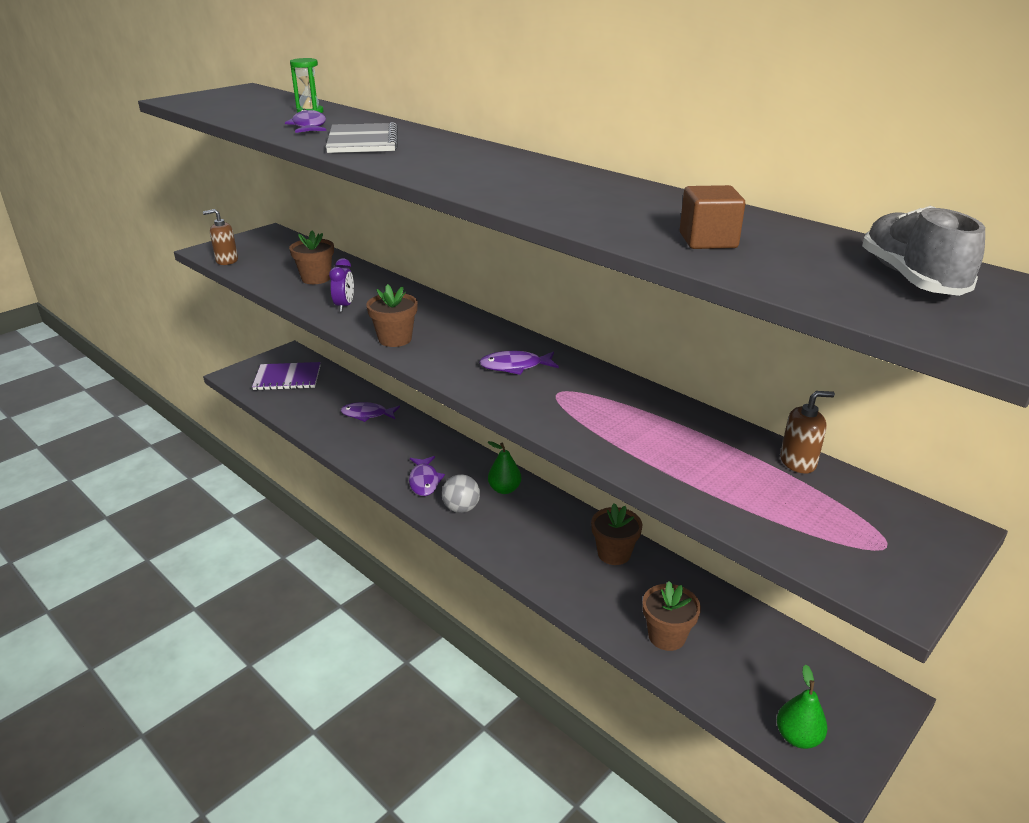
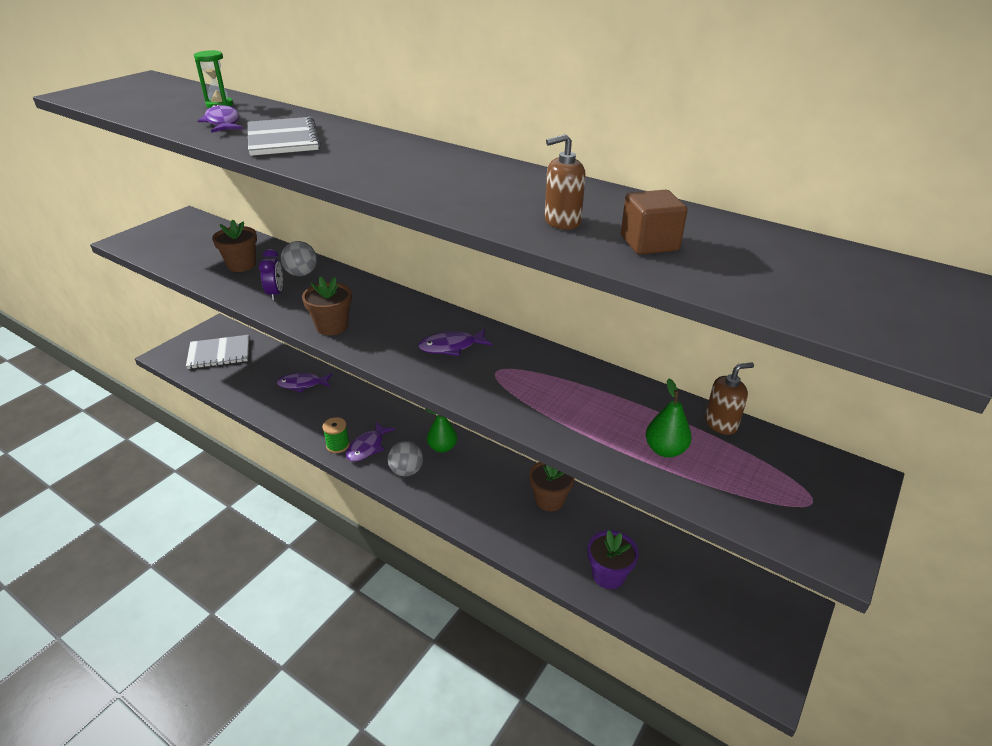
camera: 10 degrees left, 5 degrees up
(226, 261) = (147, 251): brown soap dispenser -> brown soap dispenser (562, 221)
(287, 378) = (219, 353): purple notebook -> grey notebook
(374, 290) = (301, 274): none -> grey ball
(393, 476) = (338, 445): none -> green spool
(424, 481) = (367, 447): purple fish -> purple fish turned 45 degrees clockwise
(666, 636) = (608, 575): brown flower pot -> purple flower pot
(797, 737) = (733, 656): green pear -> green pear (665, 450)
(911, 278) = (841, 275): grey shoe -> none

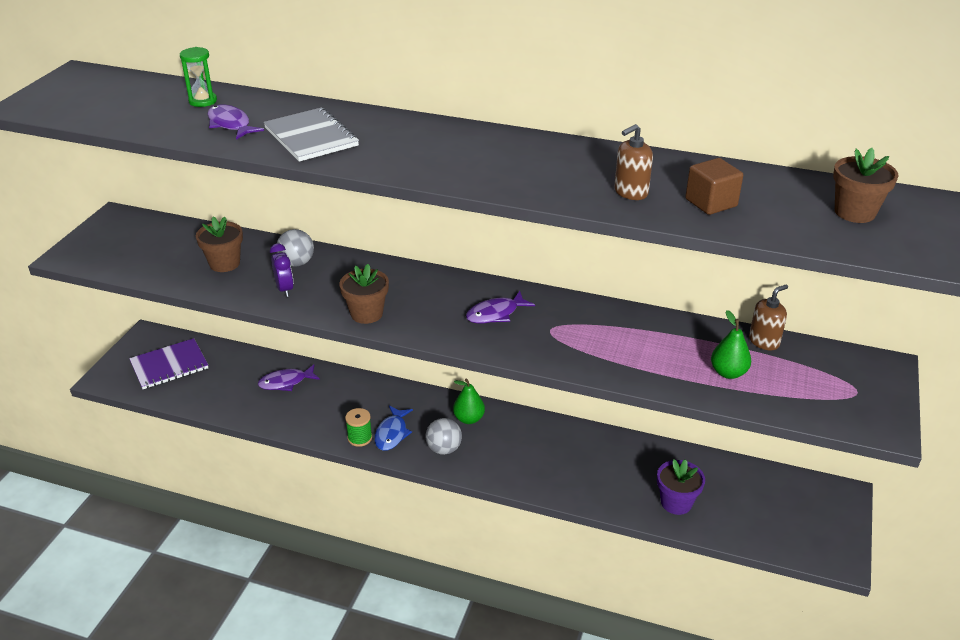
camera: 15 degrees left, 0 degrees up
(219, 353) = (169, 365): grey notebook -> purple notebook
(367, 447) = (392, 433): purple fish -> blue fish
(549, 500) = (596, 448): brown flower pot -> brown flower pot (854, 212)

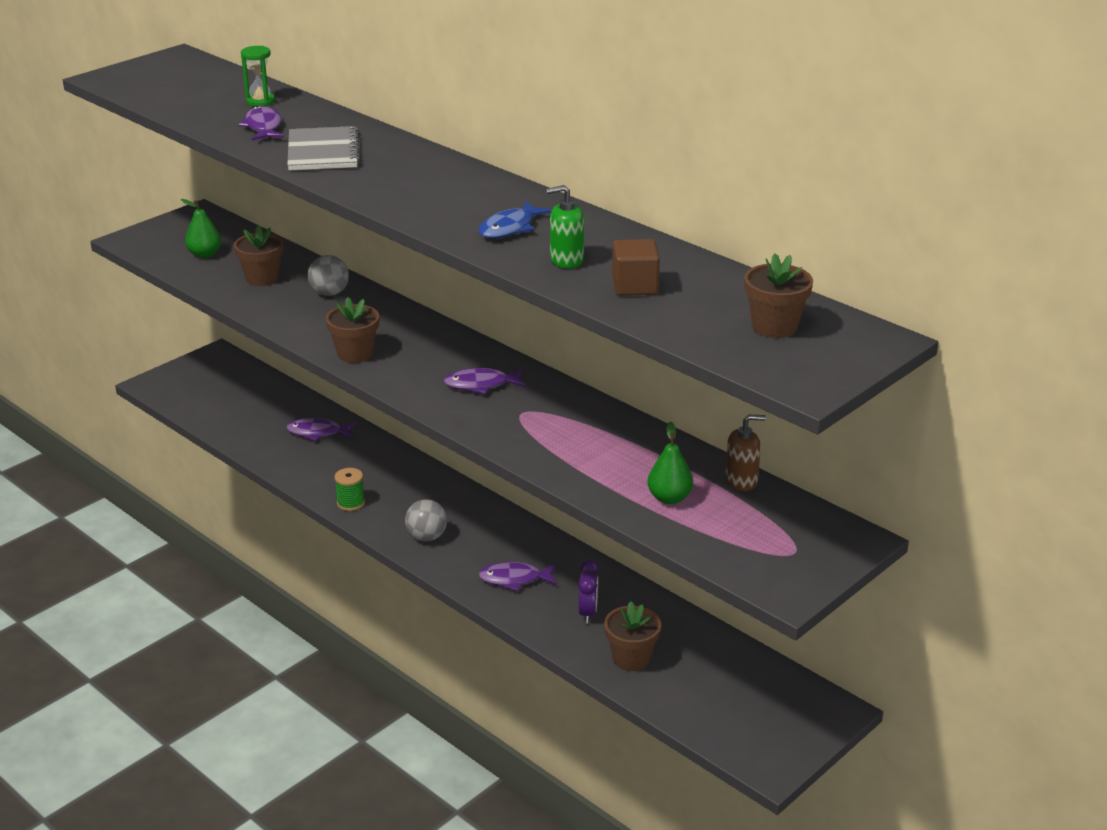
camera: 25 degrees right, 5 degrees down
(169, 365) = (218, 388): purple notebook -> none
(285, 289) = (298, 314): purple clock -> purple clock (588, 613)
(392, 433) = (386, 508): blue fish -> blue fish (510, 228)
(469, 419) = (475, 517): green pear -> green pear (205, 254)
(539, 464) = (514, 579): none -> purple fish
(630, 192) = (566, 260): brown soap dispenser -> green soap dispenser
(676, 503) = (631, 658): purple flower pot -> brown flower pot

